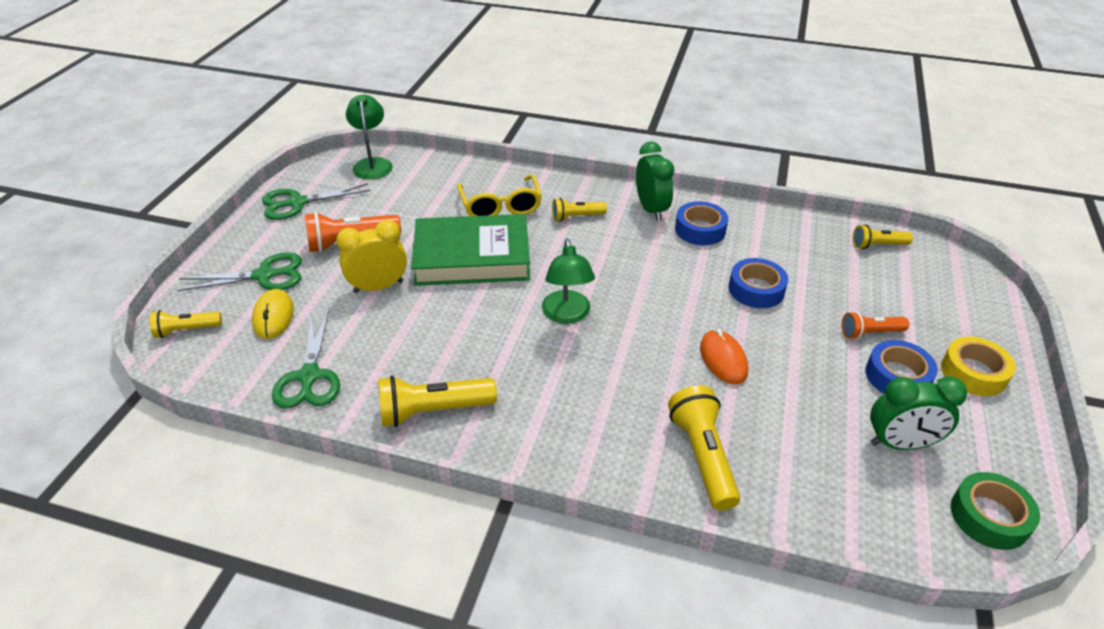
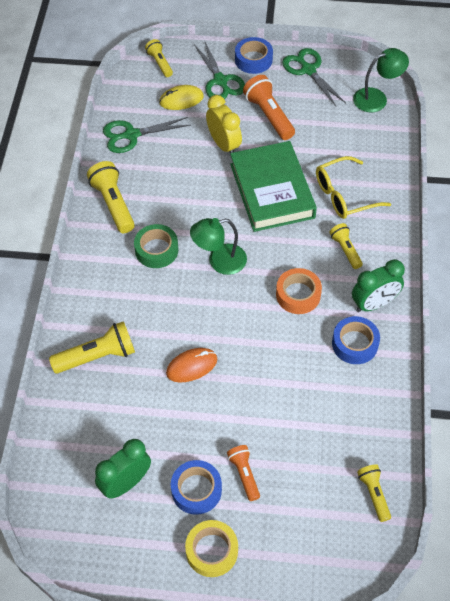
camera: 80 degrees right, 15 degrees up
(630, 259) = (298, 295): none -> orange tape
(756, 289) = (281, 389): blue tape -> blue tape (253, 60)
(900, 443) = (126, 483): green clock -> green clock turned 60 degrees clockwise
(989, 516) = (67, 533): green tape -> green tape (156, 250)

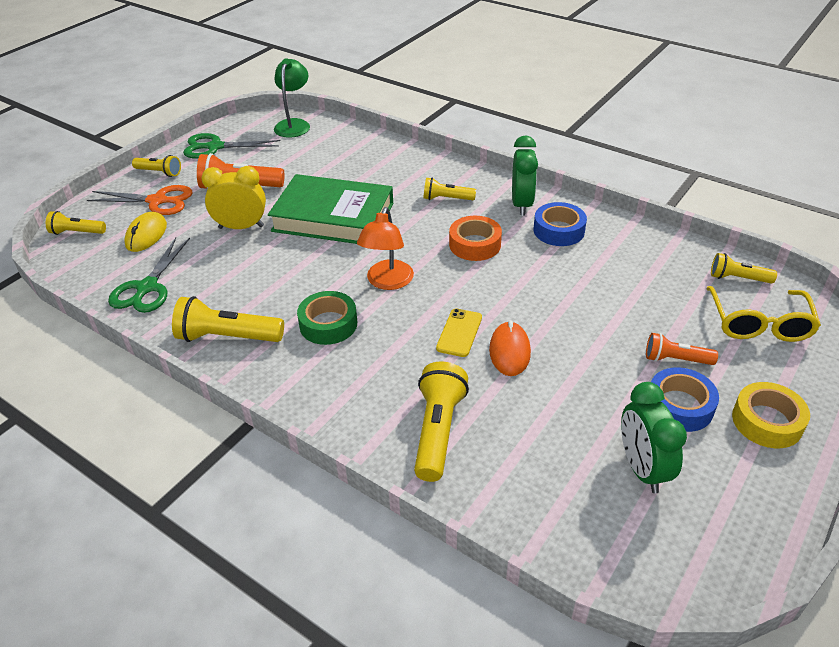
camera: 60 degrees left, 15 degrees down
(192, 328) = (459, 333): none -> yellow phone
(219, 261) = (387, 282): green lamp -> orange lamp
(220, 81) = (157, 201): green scissors -> orange scissors
(253, 60) = (159, 172): blue tape -> yellow flashlight
(344, 195) = (383, 178): yellow glasses -> yellow glasses (759, 323)

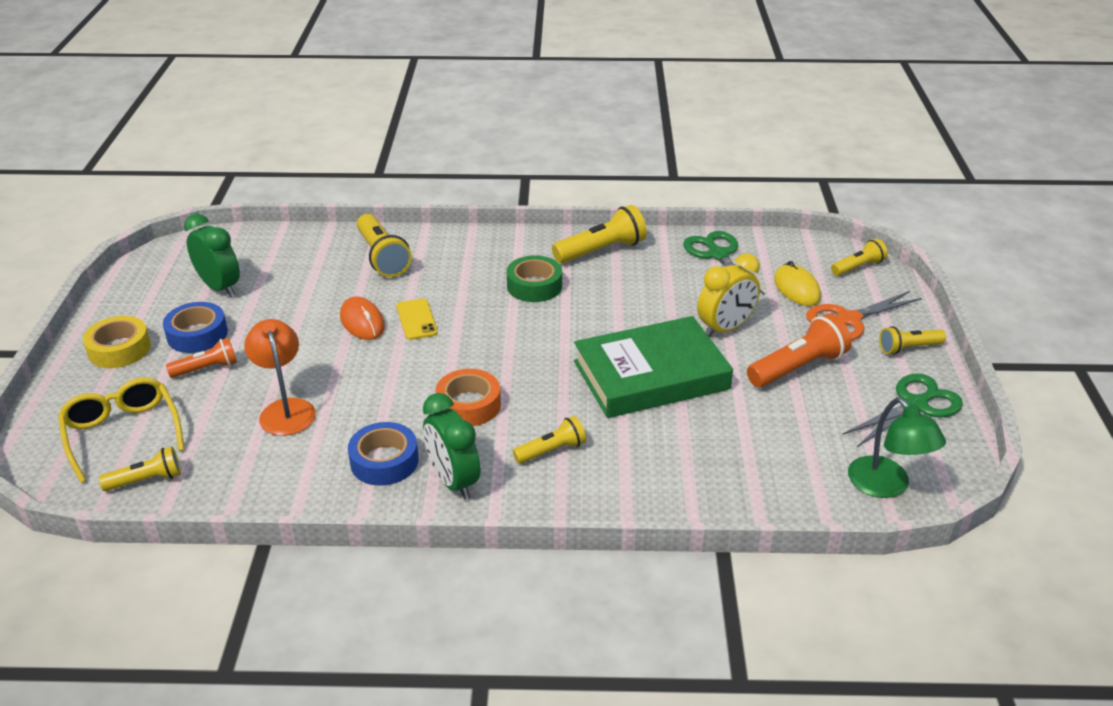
camera: 145 degrees right, 5 degrees down
(387, 282) = (521, 335): orange lamp -> orange lamp (285, 409)

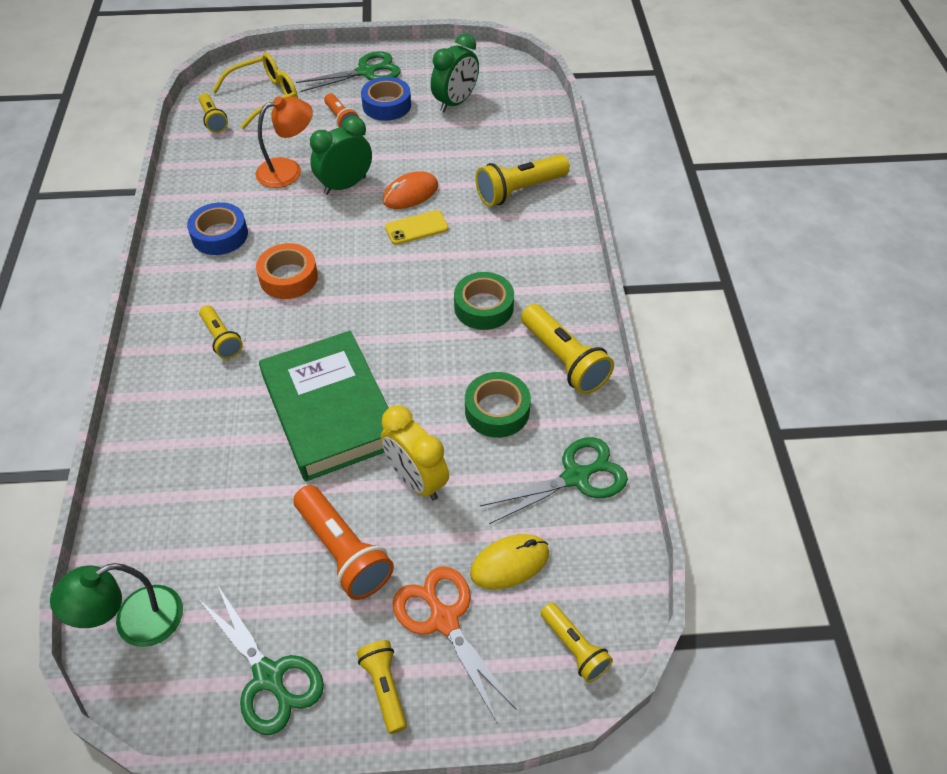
camera: 85 degrees right, 15 degrees up
(119, 349) = (366, 72): yellow tape -> green scissors
(453, 481) = (190, 279): green clock -> green clock (345, 185)
(653, 286) = (497, 410): none -> green tape

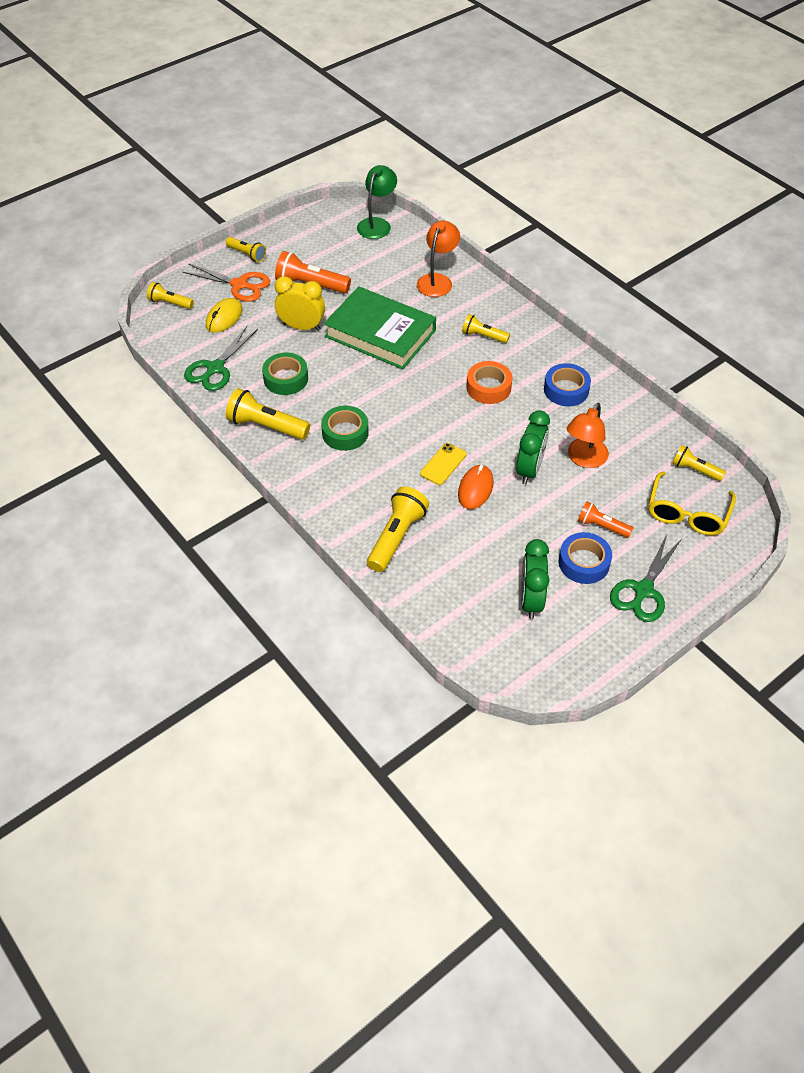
camera: 145 degrees right, 0 degrees up
(177, 452) = (437, 280): none -> orange lamp
(269, 676) = (300, 236): green scissors -> none

